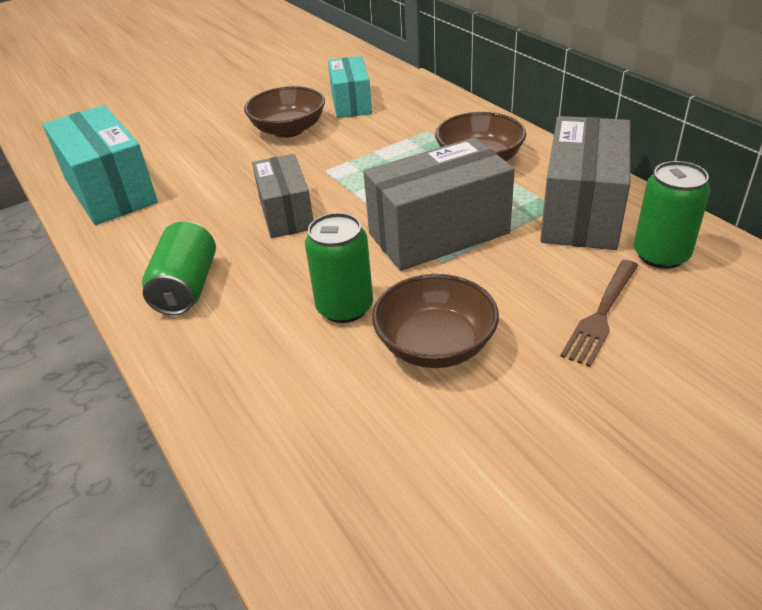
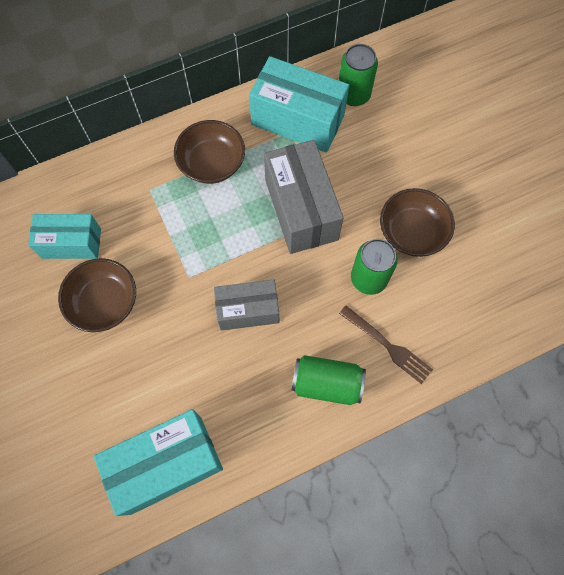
camera: 85 degrees left, 30 degrees up
(581, 211) = (298, 120): grey box -> turquoise box
(601, 314) = (400, 142): brown fork -> brown fork (387, 345)

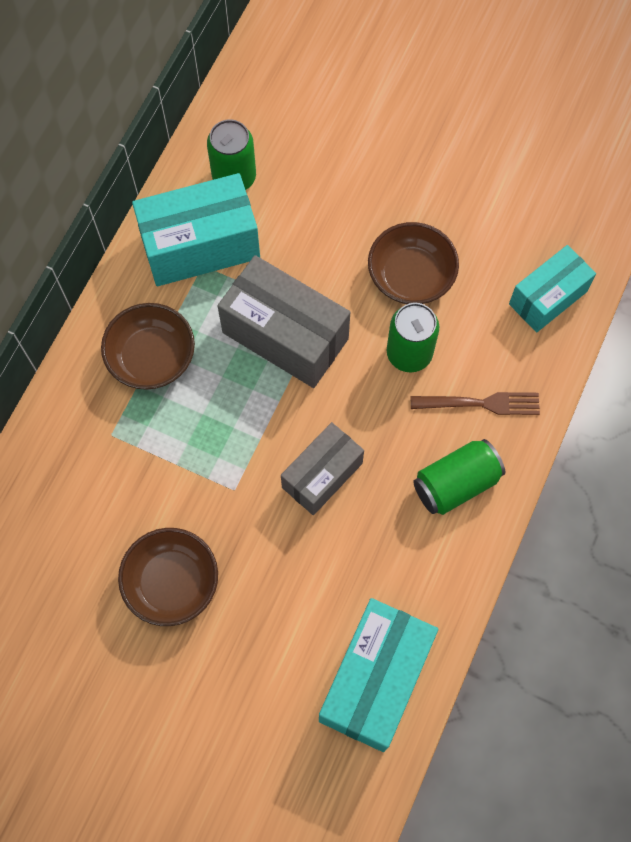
camera: 40 degrees left, 0 degrees up
(71, 243) = (80, 553): turquoise box -> turquoise box (547, 298)

